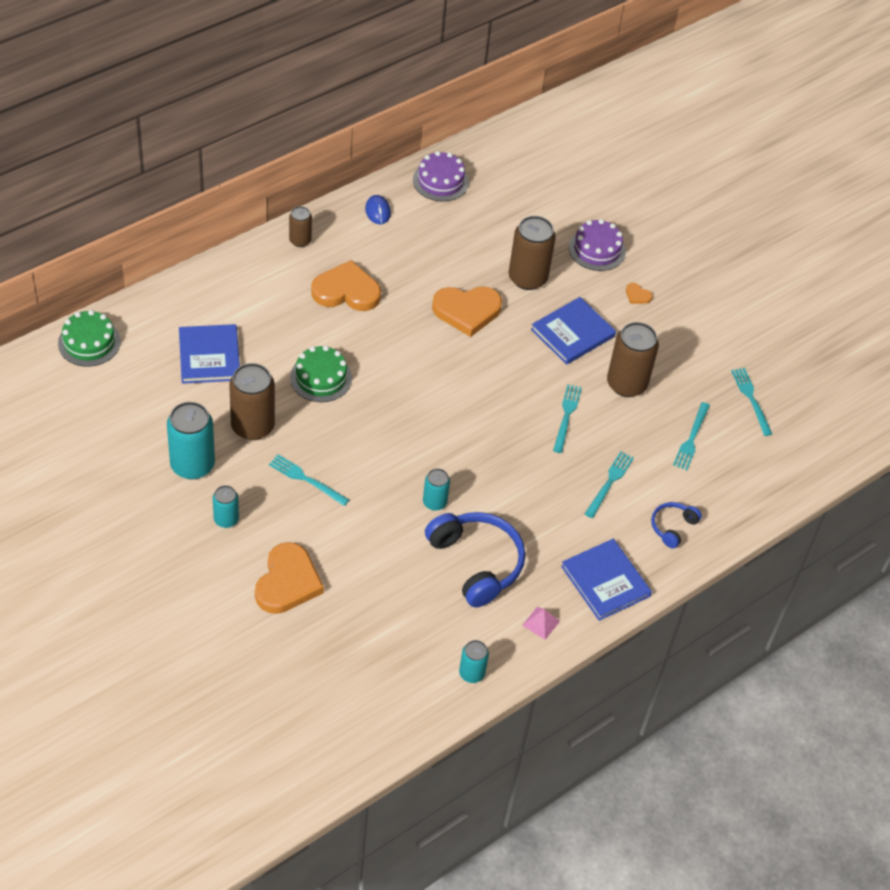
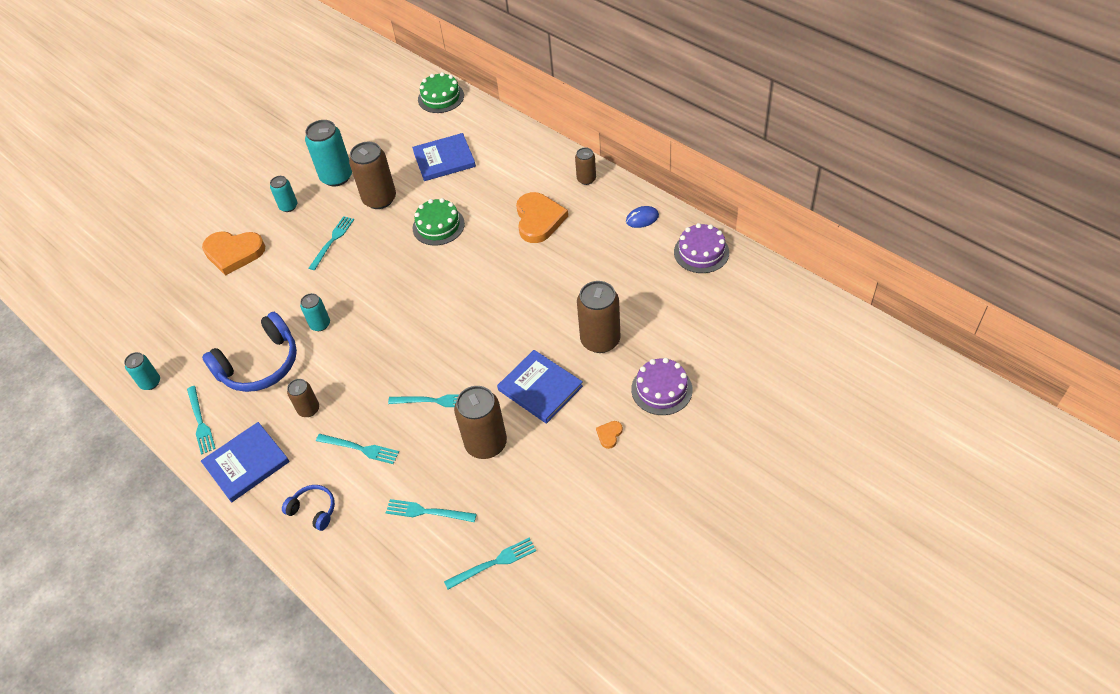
camera: 90 degrees right, 0 degrees up
(467, 311) = (542, 303): orange heart -> none
(541, 623) = (200, 421): pink pyramid -> turquoise fork
(550, 522) = (309, 409): none -> brown can

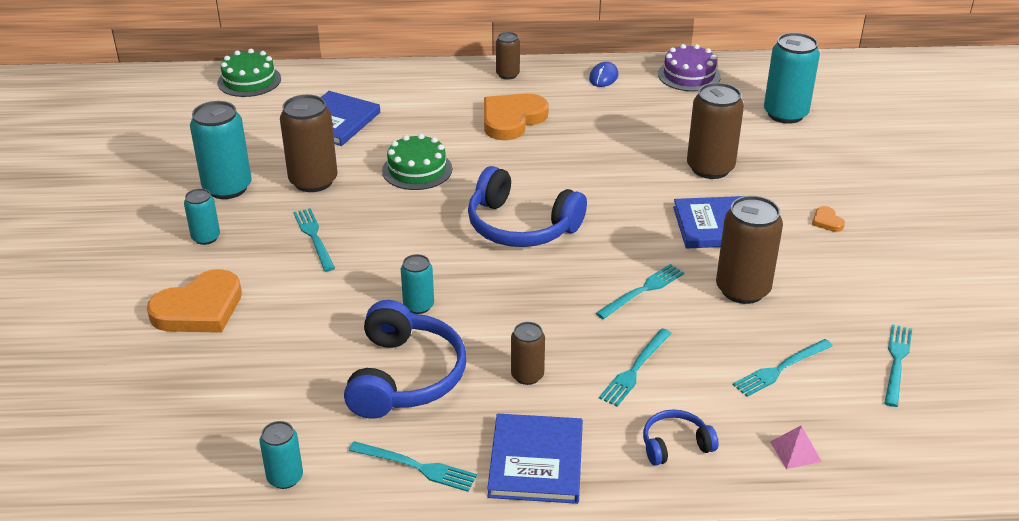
camera: 50 degrees left, 15 degrees down
(359, 566) = (795, 451): none -> pink pyramid
(360, 448) = (635, 369): turquoise fork -> turquoise fork turned 150 degrees clockwise
(435, 307) = (521, 226): none -> blue headphones
(539, 220) = (512, 119): orange heart -> orange heart turned 90 degrees counterclockwise
(661, 389) = (812, 171): purple cake -> none
(717, 329) = (785, 114): none -> turquoise can

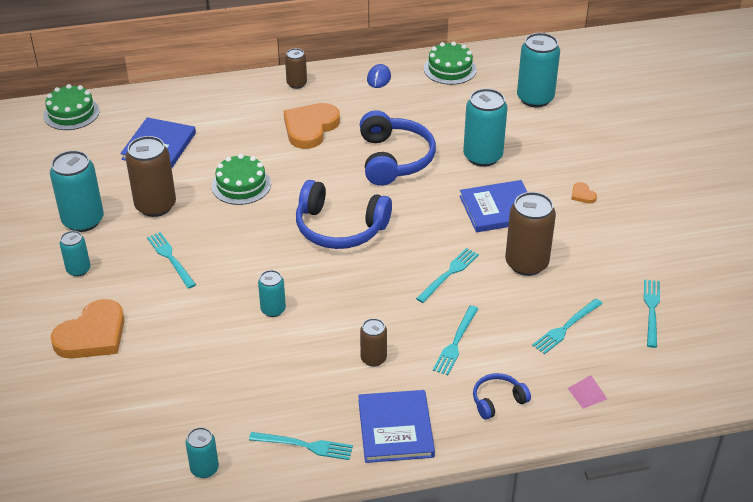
camera: 10 degrees left, 5 degrees up
(404, 376) = (277, 372): blue headphones -> blue headphones (394, 159)
(689, 75) = (450, 69): purple cake -> green cake
(710, 168) = (482, 156): brown can -> turquoise can

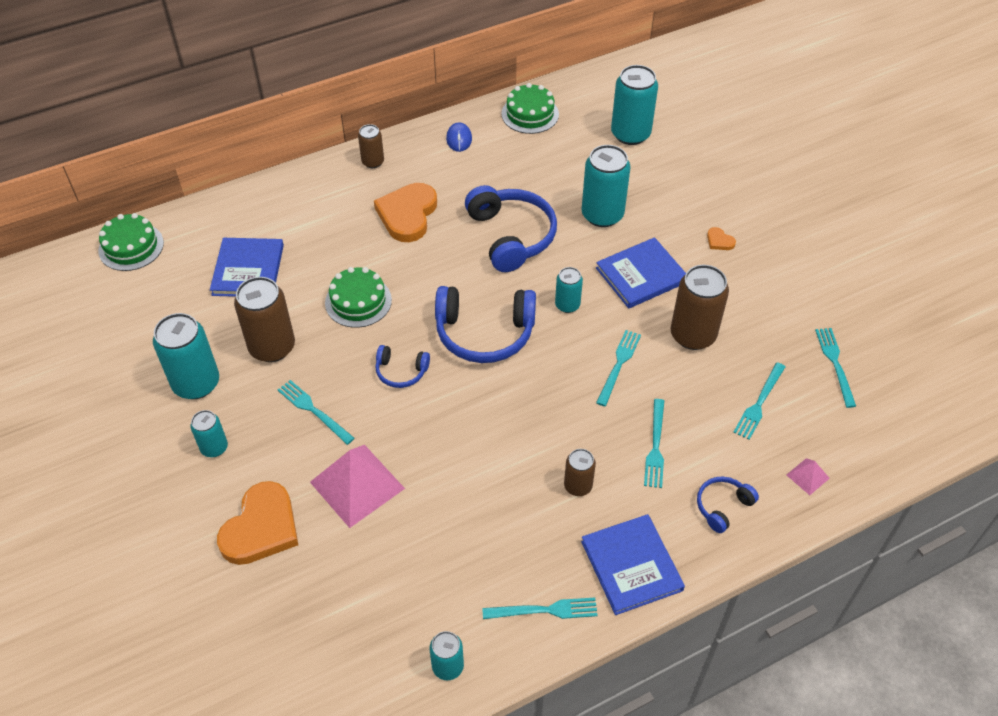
camera: 15 degrees left, 10 degrees up
(184, 320) = (357, 485): none -> pink pyramid
(256, 243) = (401, 371): none -> blue headphones
(273, 309) = (450, 450): turquoise can -> turquoise can (567, 305)

